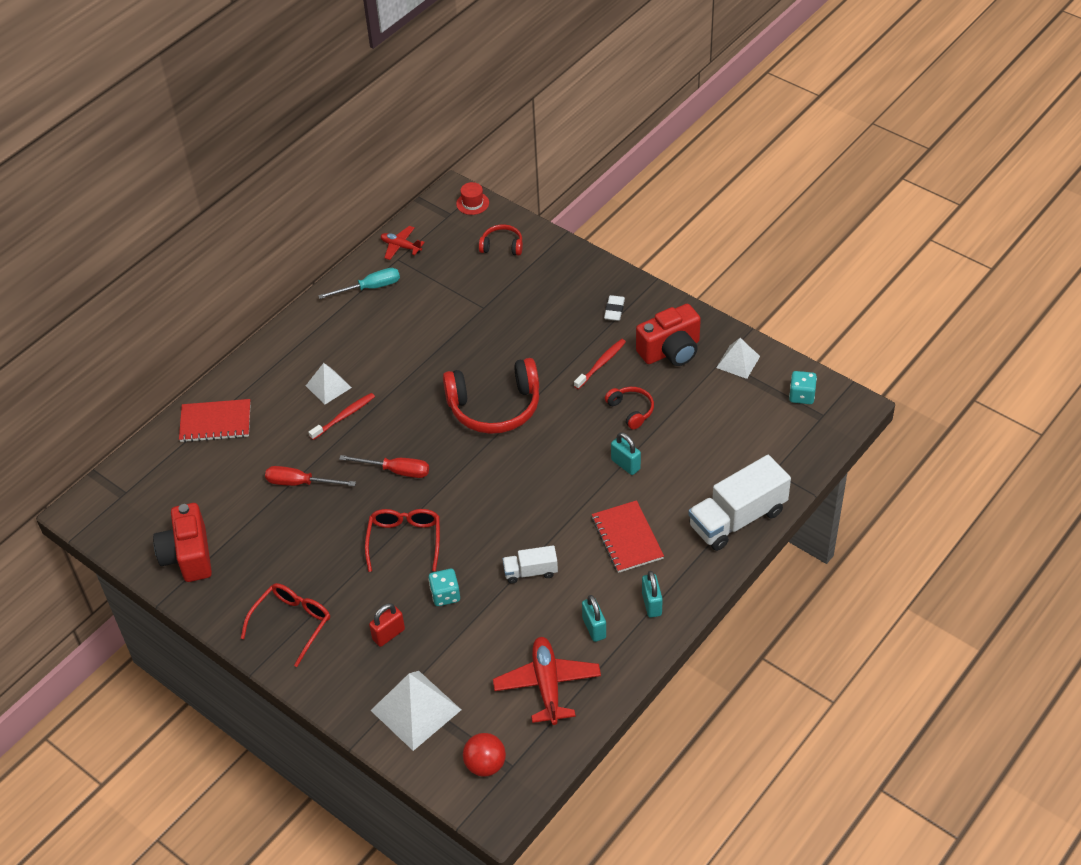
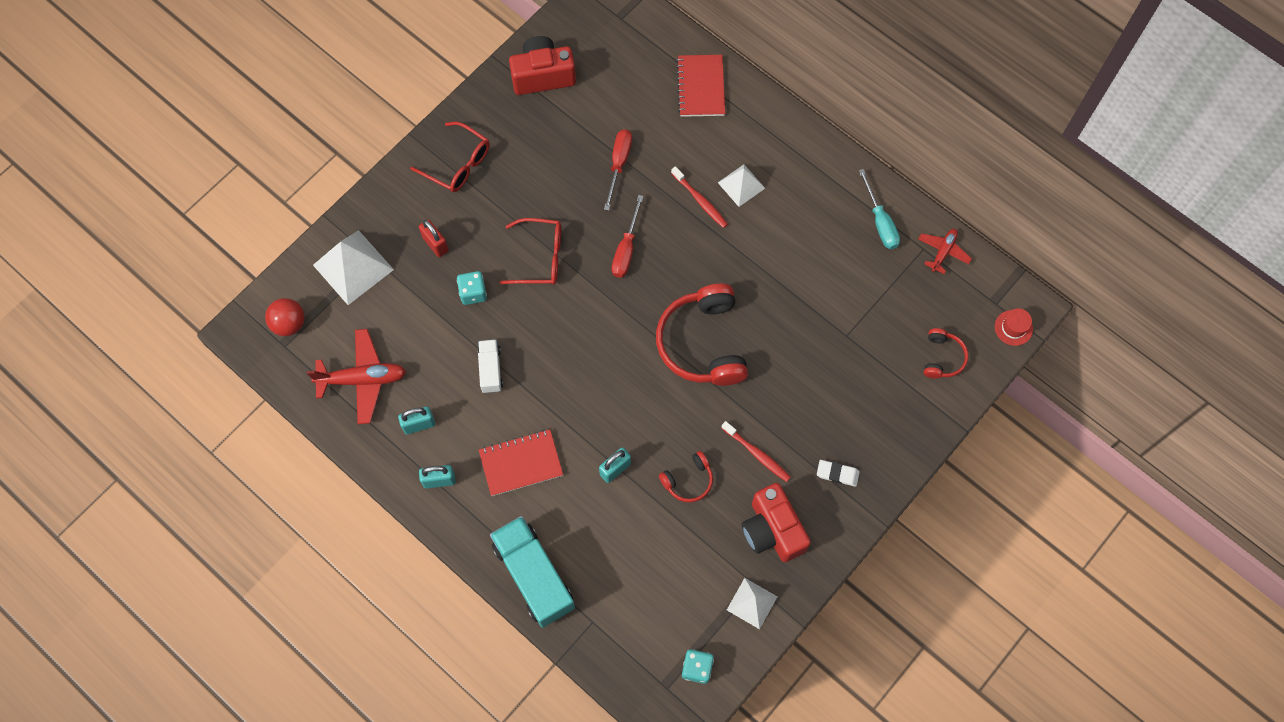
camera: 90 degrees right, 20 degrees up
(737, 519) = (534, 576): white truck -> turquoise truck

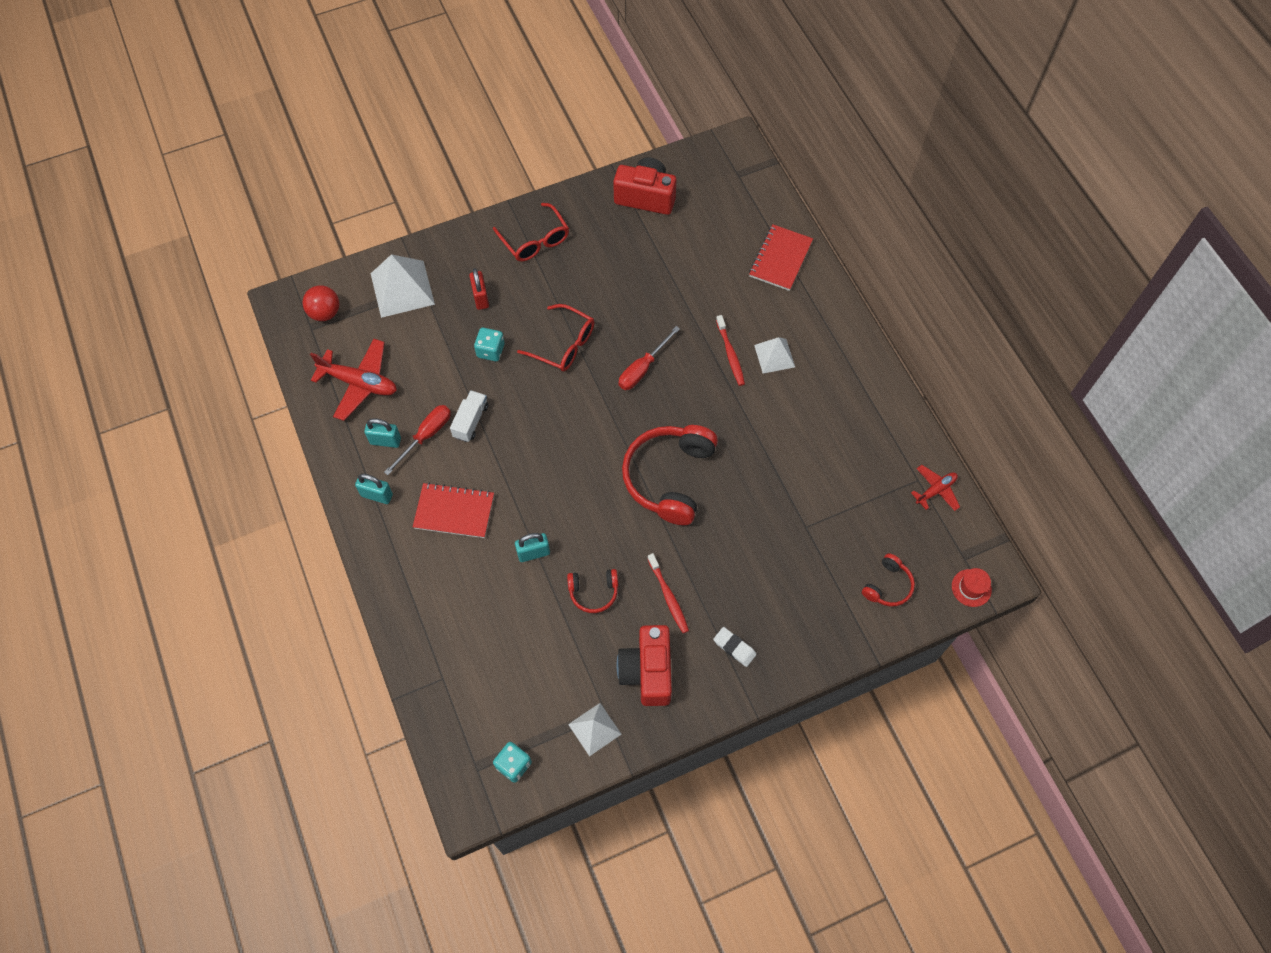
camera: 25 degrees right, 5 degrees down
(534, 576) = (413, 614): turquoise truck -> none
(619, 164) = (673, 295): red screwdriver -> red screwdriver (426, 436)
(880, 221) = (888, 439): turquoise screwdriver -> none

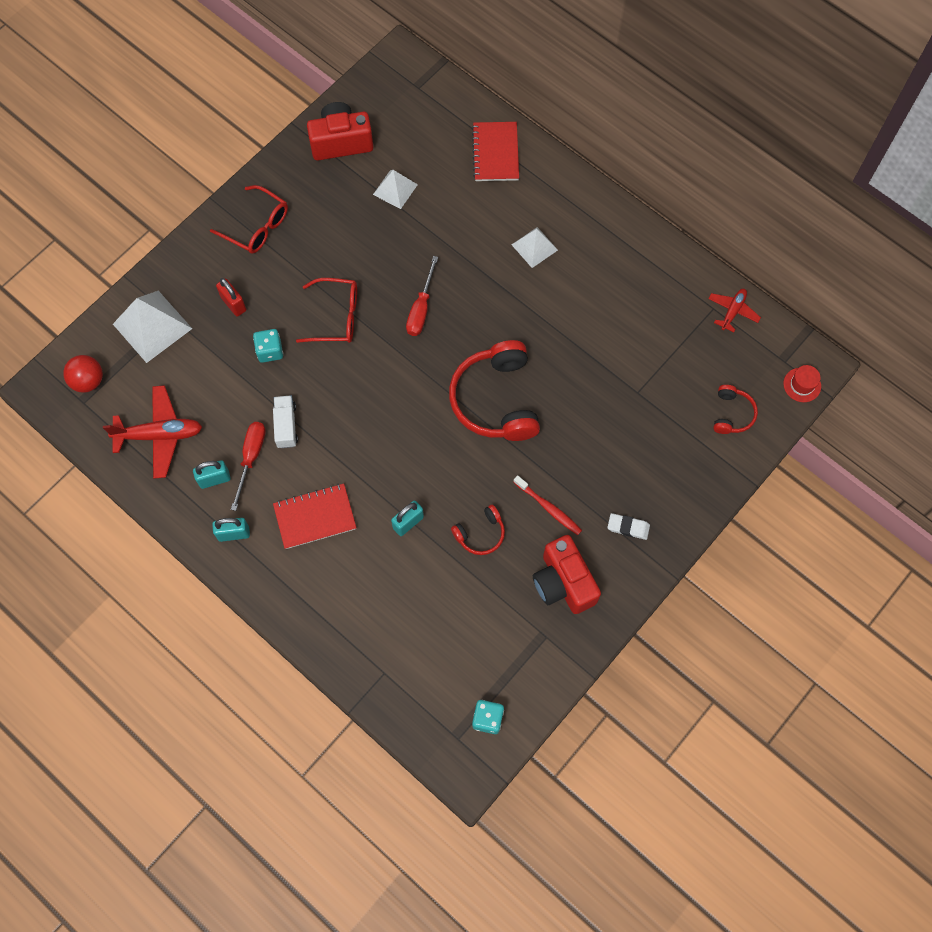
camera: 25 degrees left, 5 degrees up
(594, 729) = (542, 654): white pyramid -> white pyramid (395, 189)
(730, 354) = (494, 262): red toothbrush -> none

